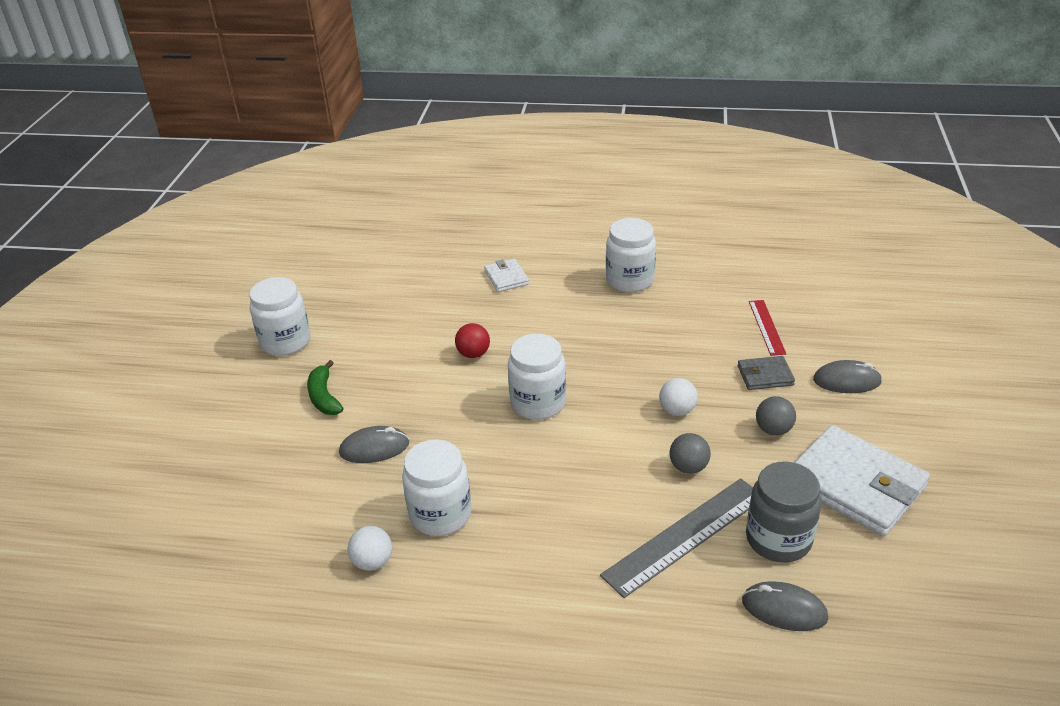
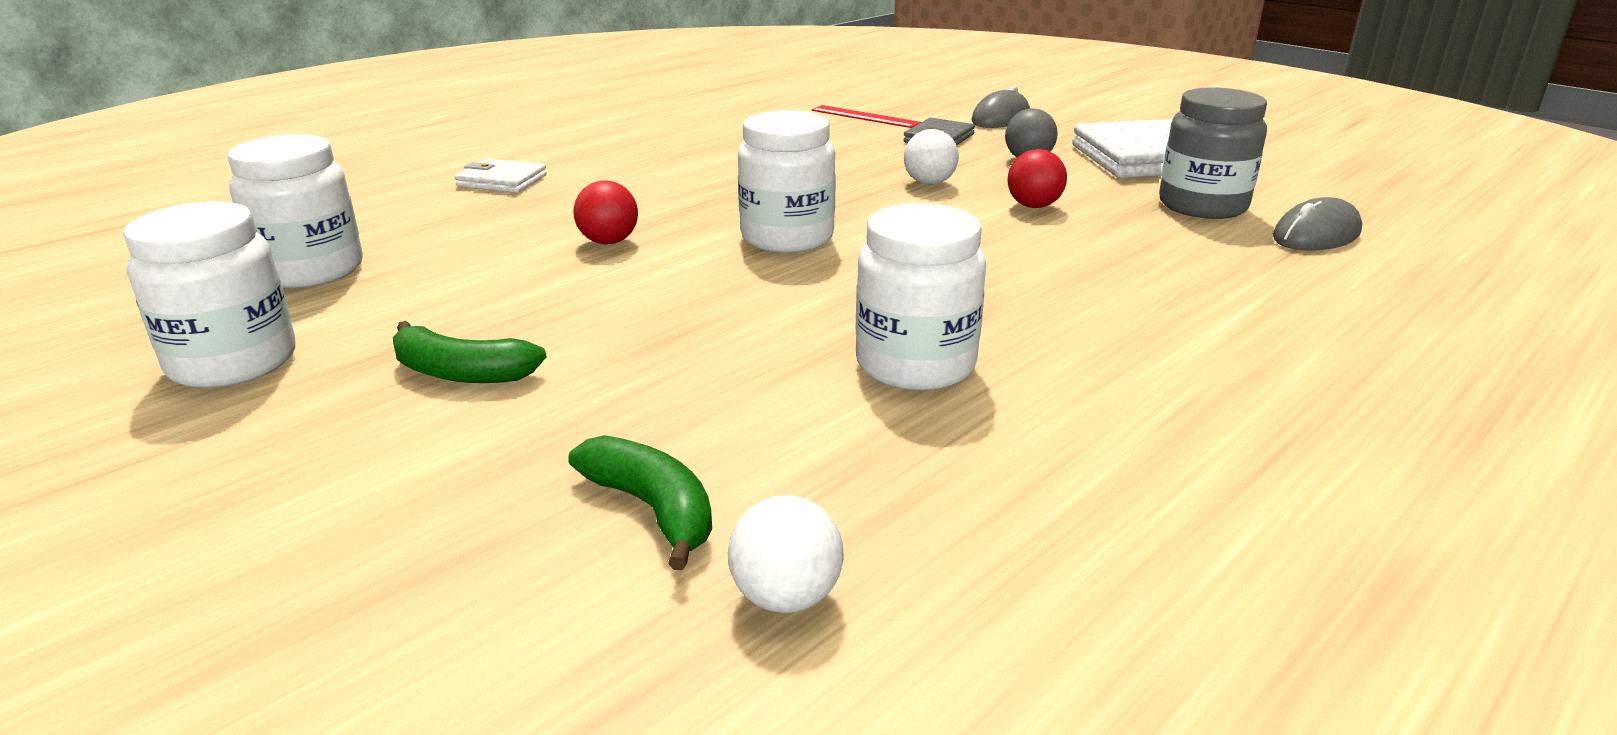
camera: 55 degrees left, 10 degrees down
(275, 502) = (652, 509): none -> green banana
(373, 562) = (953, 454): white ball -> white ball (786, 597)
(374, 448) = (675, 369): grey mouse -> none
(629, 280) = (662, 136): white jar -> white jar (311, 270)
(685, 536) = (1149, 240): grey ruler -> none
(688, 467) = (1033, 206): grey ball -> red ball

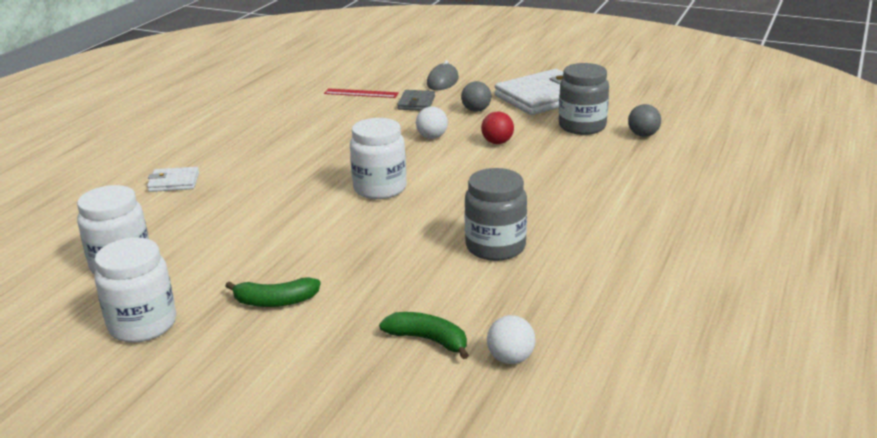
camera: 20 degrees left, 0 degrees up
(609, 242) = (281, 211): red ball -> none
(915, 365) = (495, 247): white jar -> grey jar
(1316, 235) = (643, 135): grey mouse -> grey ball

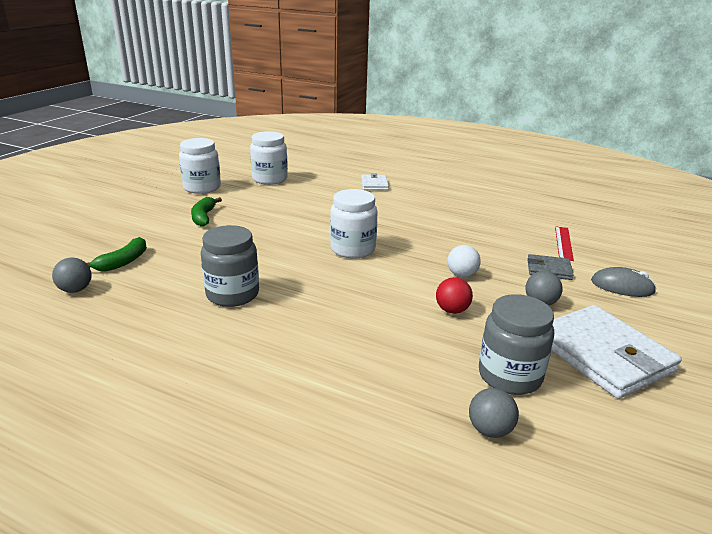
camera: 90 degrees right, 0 degrees up
(510, 359) = (75, 290): white ball -> grey ball

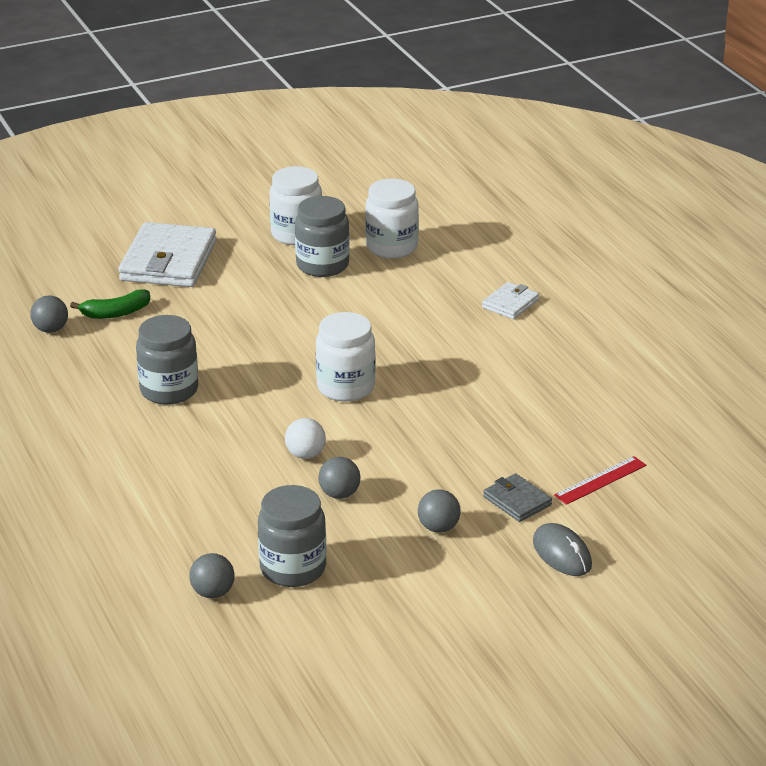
camera: 40 degrees right, 5 degrees up
(204, 217) = (248, 282): green banana -> none
(241, 197) = (322, 265): none -> grey jar
(452, 310) = (339, 494): red ball -> grey ball
(462, 275) = (411, 465): white ball -> white ball (305, 454)
(603, 355) = (406, 595): white wallet -> white wallet (168, 261)

